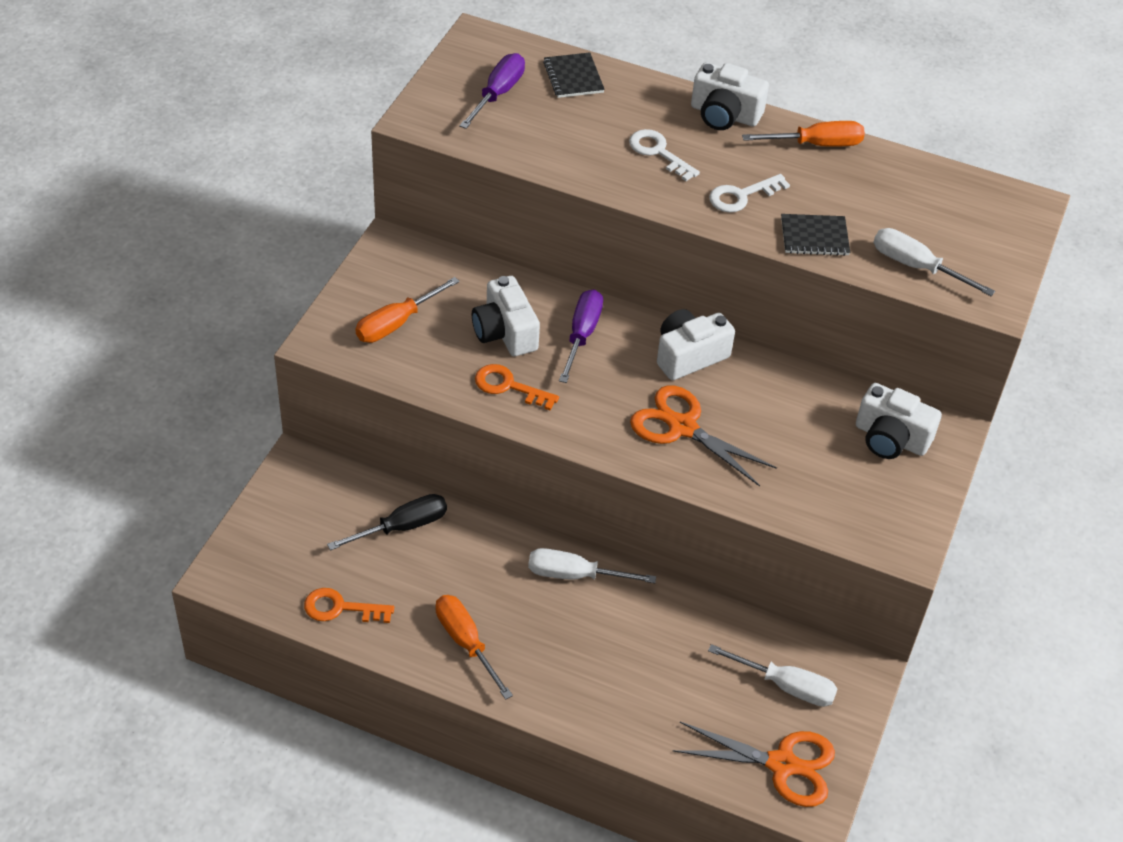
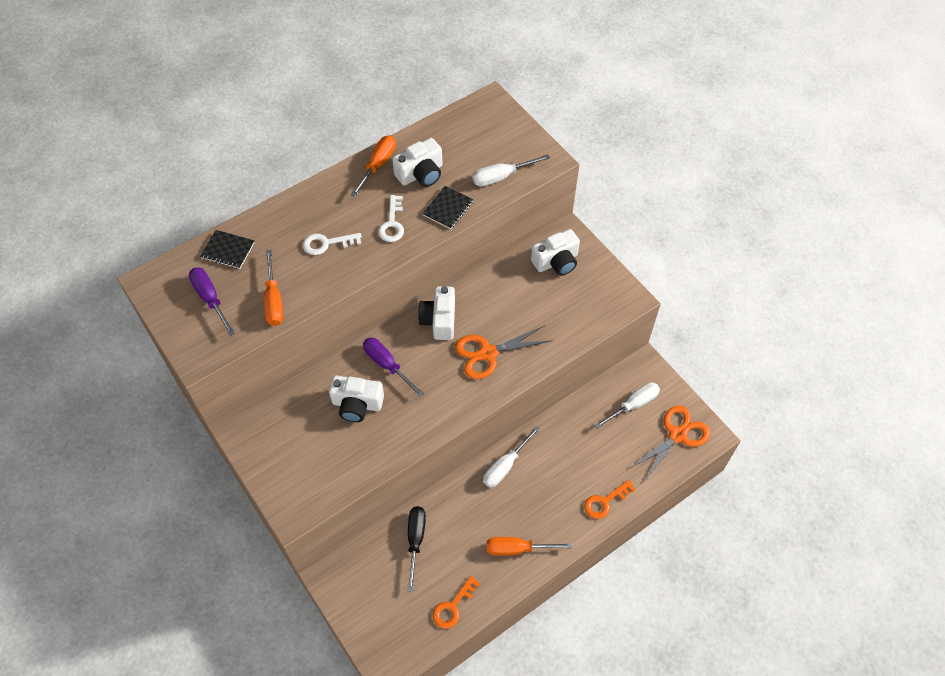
camera: 55 degrees left, 10 degrees up
(396, 323) = (308, 461): orange screwdriver -> orange screwdriver (274, 301)
(508, 386) = (400, 425): orange key -> orange key (605, 502)
(724, 114) = (321, 193): white camera -> white camera (421, 174)

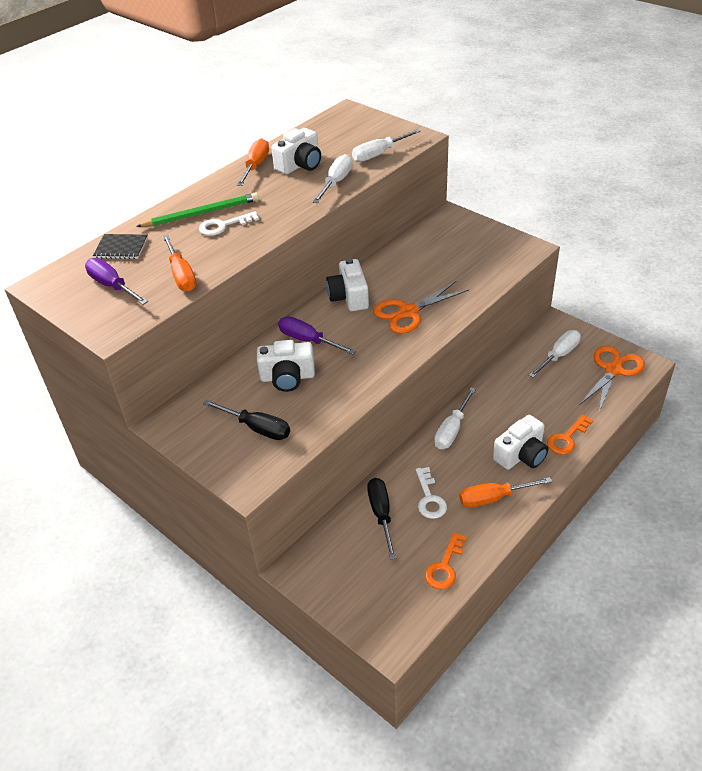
camera: 10 degrees left, 15 degrees down
(311, 221) = (201, 213): none -> green pencil
(316, 456) = (257, 428): none -> black screwdriver
(392, 224) = (285, 201): white key -> white key (429, 498)
(448, 208) = (336, 182): black notebook -> white screwdriver
(556, 261) = (447, 235): white camera -> white camera (521, 455)

